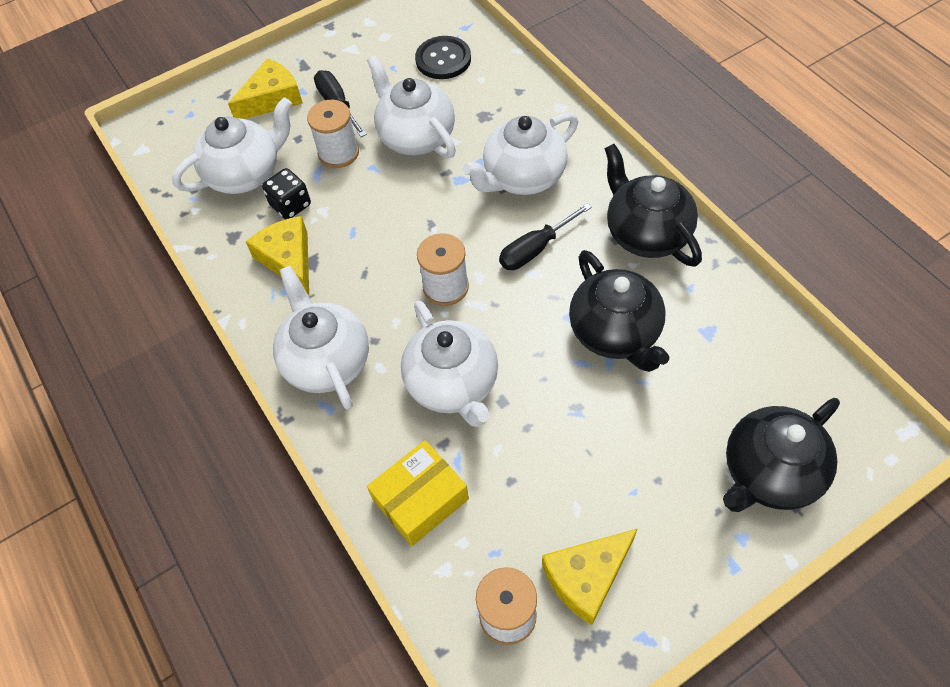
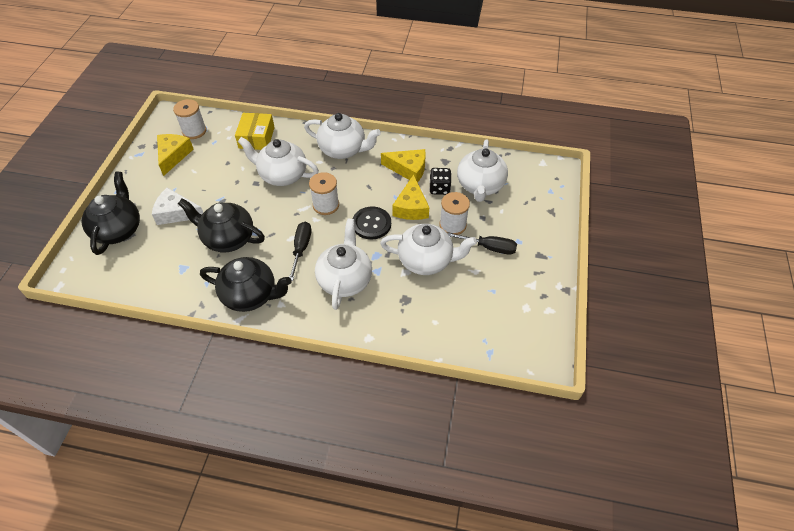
camera: 130 degrees right, 5 degrees down
(272, 99) = (526, 226): yellow cheese -> yellow cheese (411, 207)
(443, 59) = (472, 318): black button -> black button (371, 224)
(660, 436) = (176, 213): none -> white cheese

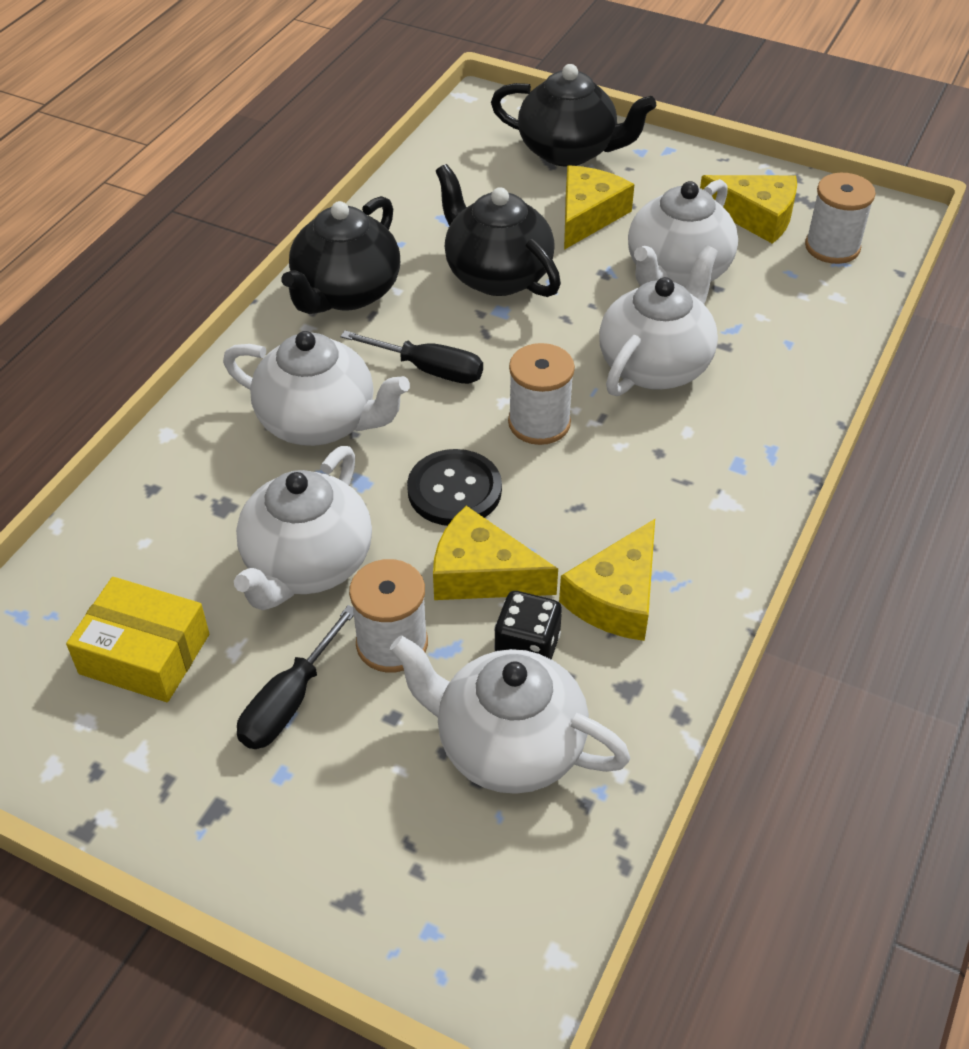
camera: 105 degrees right, 5 degrees down
(176, 213) = (588, 215): white cheese -> yellow cheese
(228, 238) = (497, 275): black teapot -> black teapot turned 75 degrees counterclockwise
(256, 138) = (793, 337): yellow box -> yellow box (144, 654)
(343, 150) = (720, 480): white teapot -> white teapot (676, 272)

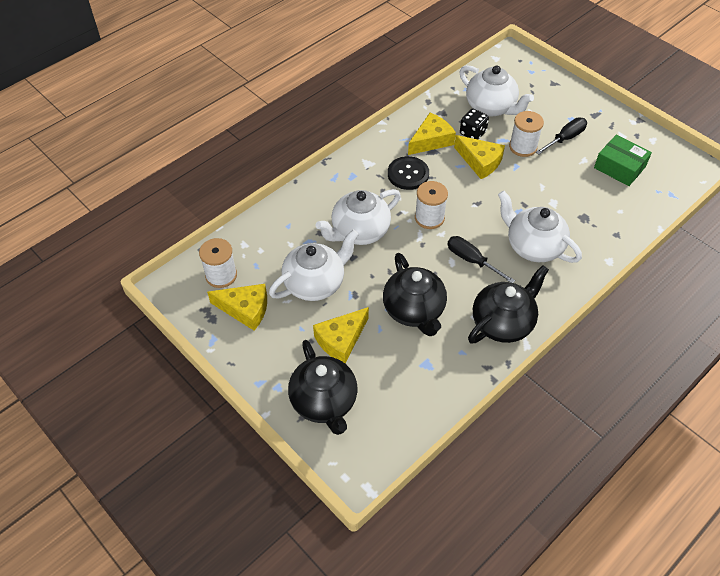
camera: 160 degrees left, 5 degrees up
(144, 654) = (619, 167): yellow box -> green box
(307, 564) = (550, 183): white teapot -> none
(454, 490) = (479, 197): black button -> black button (408, 174)
(568, 151) = (324, 402): black teapot -> black teapot turned 150 degrees counterclockwise
(756, 216) = (245, 309): yellow cheese -> yellow cheese turned 150 degrees clockwise

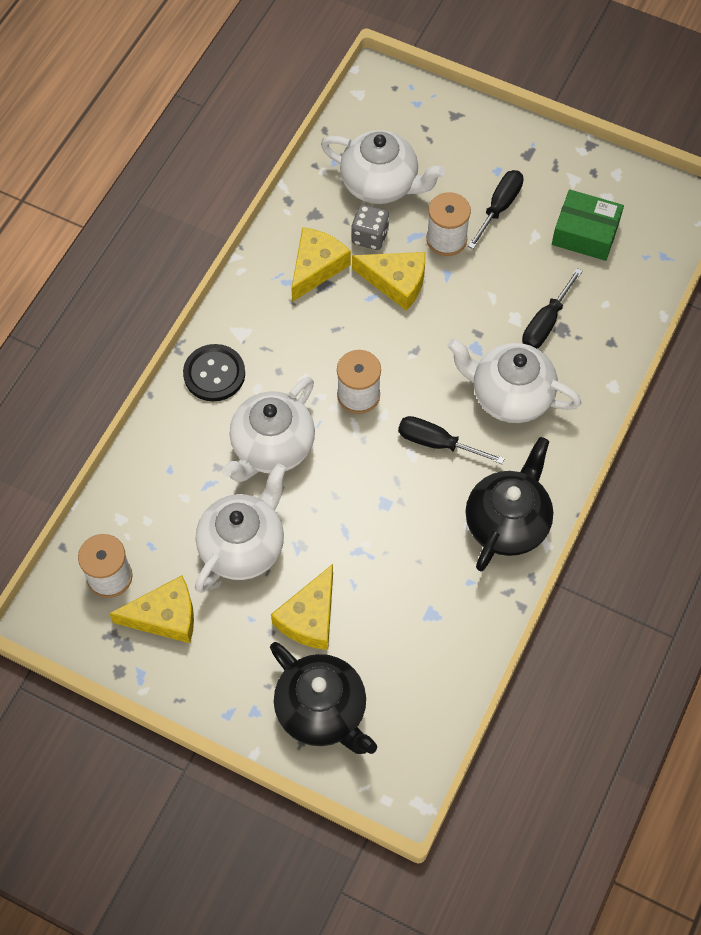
camera: 20 degrees left, 10 degrees up
(408, 174) = (304, 334): black button -> black button (214, 374)
(414, 310) = (388, 543): black teapot -> none
(472, 133) = (370, 236): black dice -> grey dice
(574, 210) = (546, 322): none -> black screwdriver

